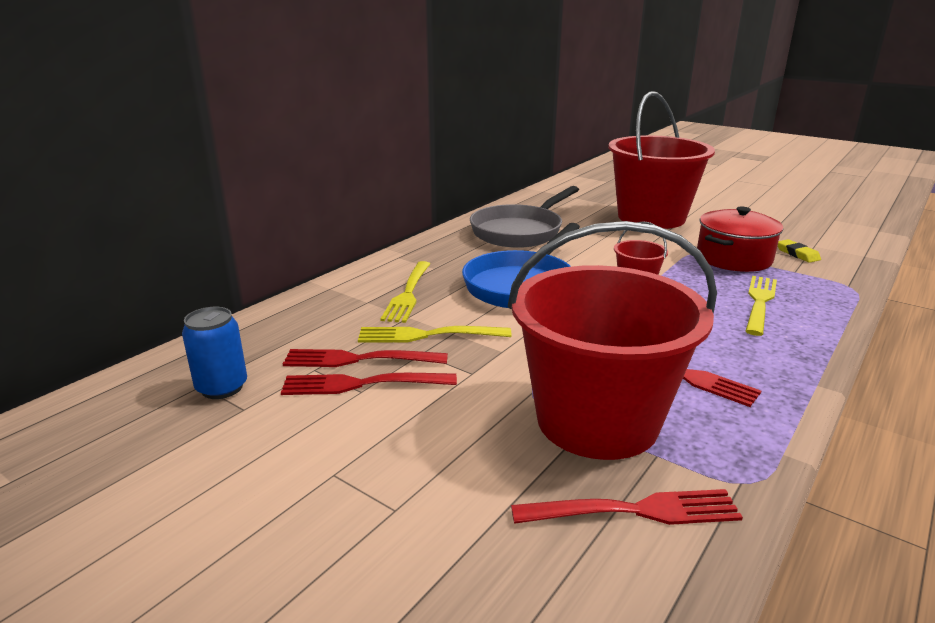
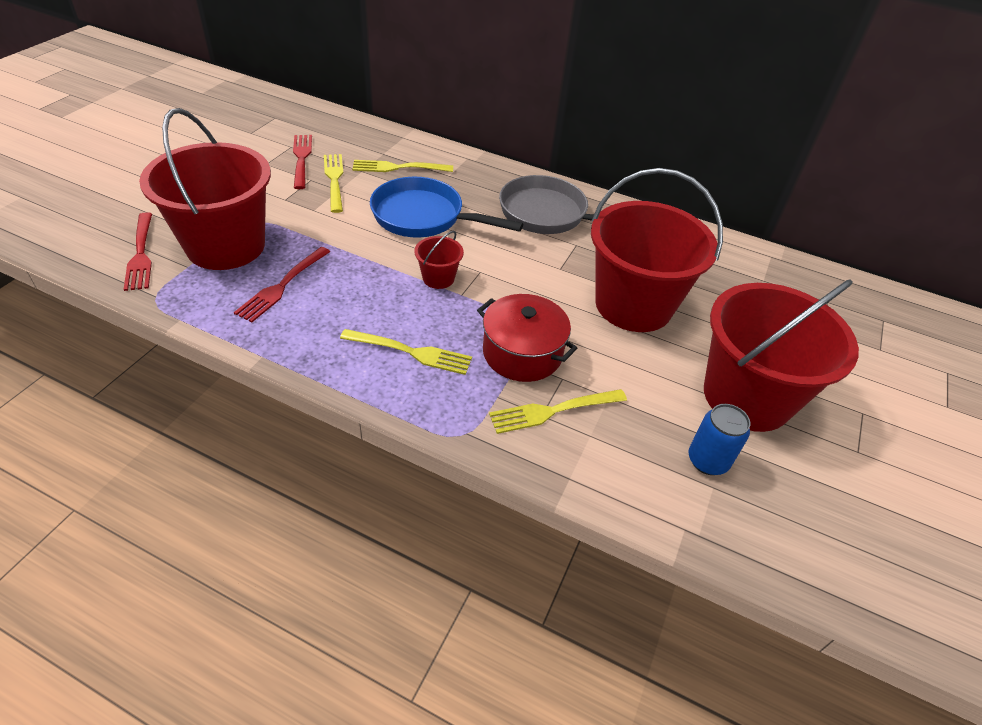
camera: 75 degrees right, 20 degrees up
(222, 387) = (272, 123): blue can -> blue can (707, 461)
(362, 384) = (273, 163): red fork -> none
(740, 201) = (746, 396): none -> red bucket
(797, 254) = (553, 411): yellow eraser -> yellow fork

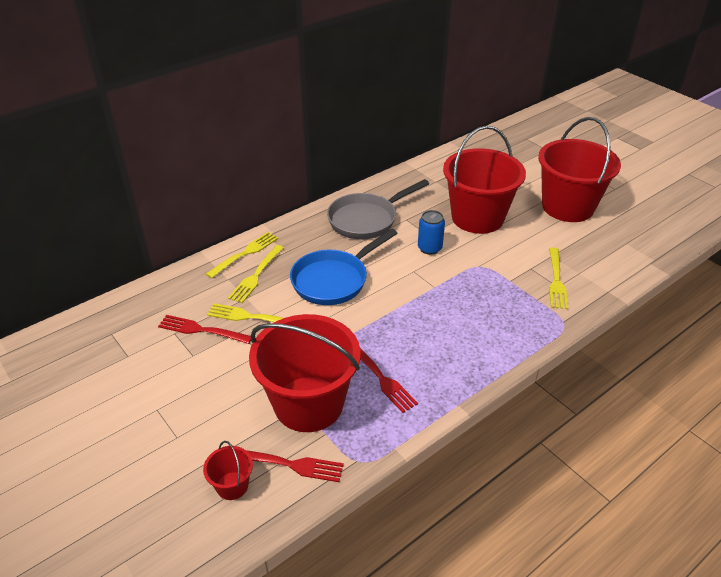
camera: 60 degrees left, 5 degrees down
(411, 352) = (483, 326): yellow fork -> yellow fork (245, 253)
(438, 278) = (411, 293): red bucket -> red bucket (232, 486)
(522, 353) = (503, 277): red pot -> none
(707, 461) = (608, 238): blue can -> blue can (429, 248)

